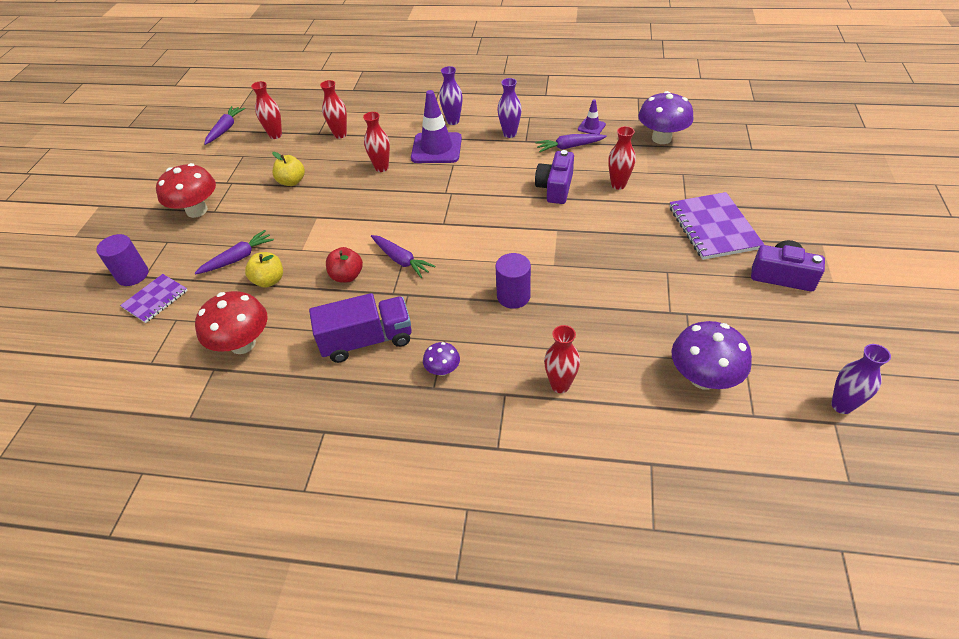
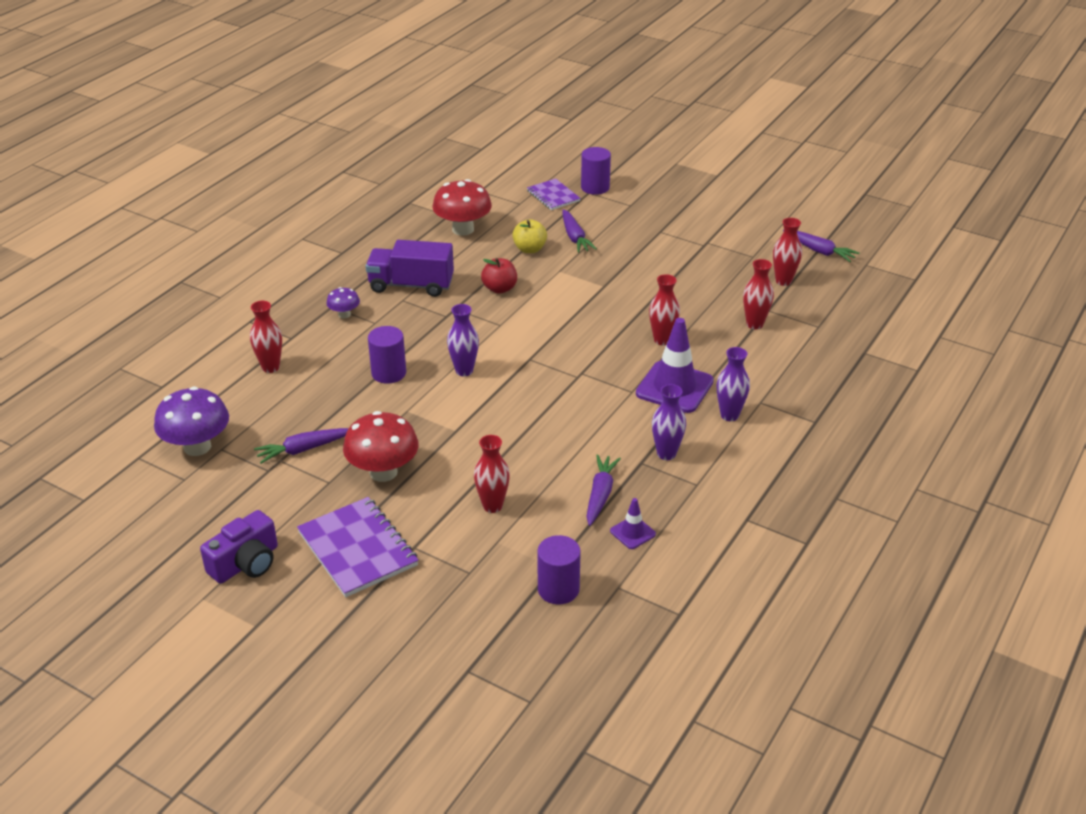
camera: 110 degrees right, 10 degrees down
(197, 210) = (668, 222): red mushroom -> red mushroom (383, 472)
(292, 181) = (678, 280): yellow apple -> none
(367, 340) = (411, 285): purple truck -> purple truck turned 90 degrees clockwise
(401, 260) = (495, 322): purple carrot -> purple carrot (303, 449)
(555, 188) = (527, 454): purple camera -> none
(661, 138) = (558, 589): purple mushroom -> purple cylinder
(713, 227) = (357, 549): purple notebook -> purple notebook turned 45 degrees clockwise
(841, 405) = (91, 513): purple vase -> purple vase (464, 371)

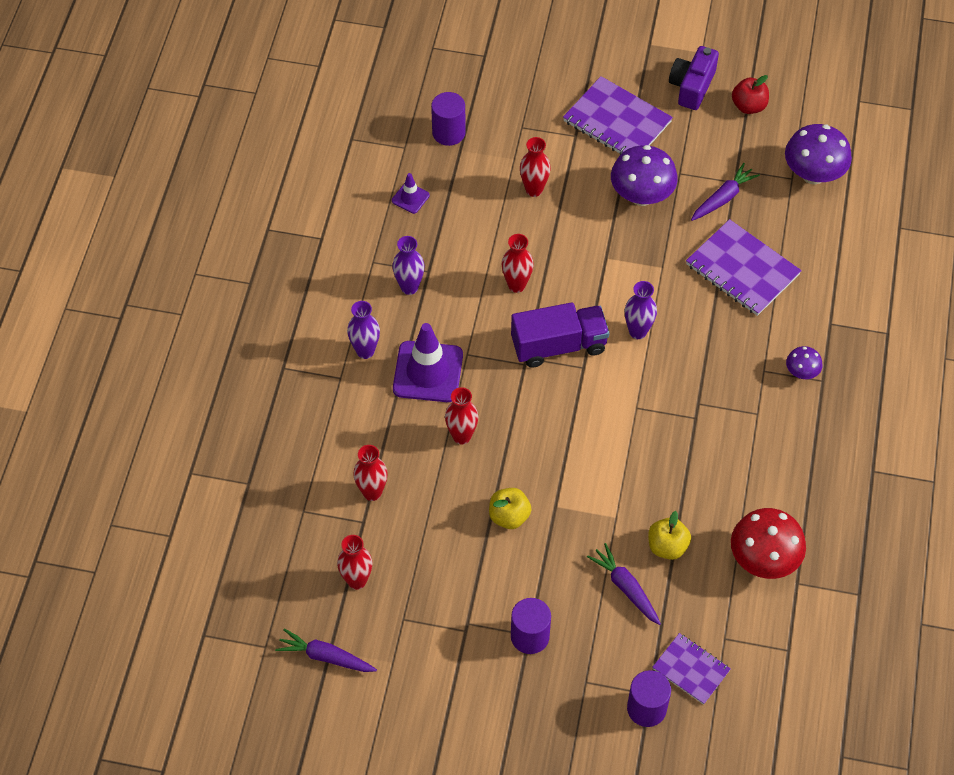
camera: 160 degrees right, 20 degrees up
(270, 367) = (820, 280): red vase -> red vase (516, 285)
(334, 391) = (742, 269): none -> purple notebook
(383, 472) = (641, 196): red mushroom -> purple mushroom
(389, 373) = (706, 307): purple cylinder -> purple cylinder (530, 636)
(411, 285) = (762, 440): purple truck -> purple truck (558, 345)
(499, 289) = (665, 464): red apple -> red apple (748, 106)
(600, 495) = (450, 227): purple carrot -> none
(644, 288) = (509, 516): none -> yellow apple

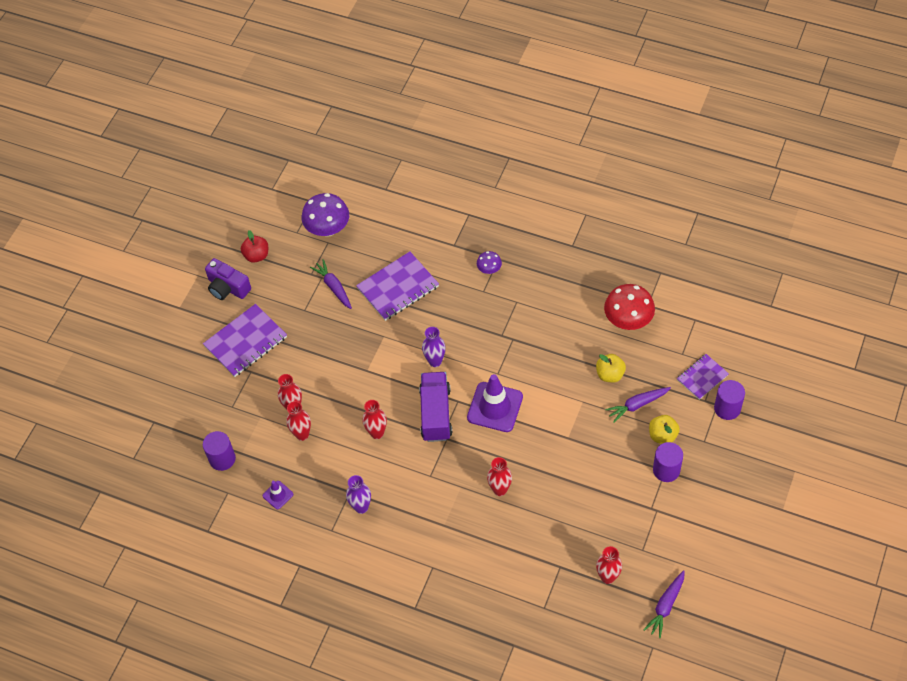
camera: 75 degrees left, 0 degrees up
(365, 351) = (412, 546): purple vase -> none
(372, 492) = (536, 557): red vase -> red vase (302, 434)
(428, 372) = (440, 505): purple traffic cone -> purple traffic cone (495, 407)
(509, 516) = (571, 468): yellow apple -> yellow apple (662, 435)
(641, 196) = (318, 338): purple mushroom -> none

